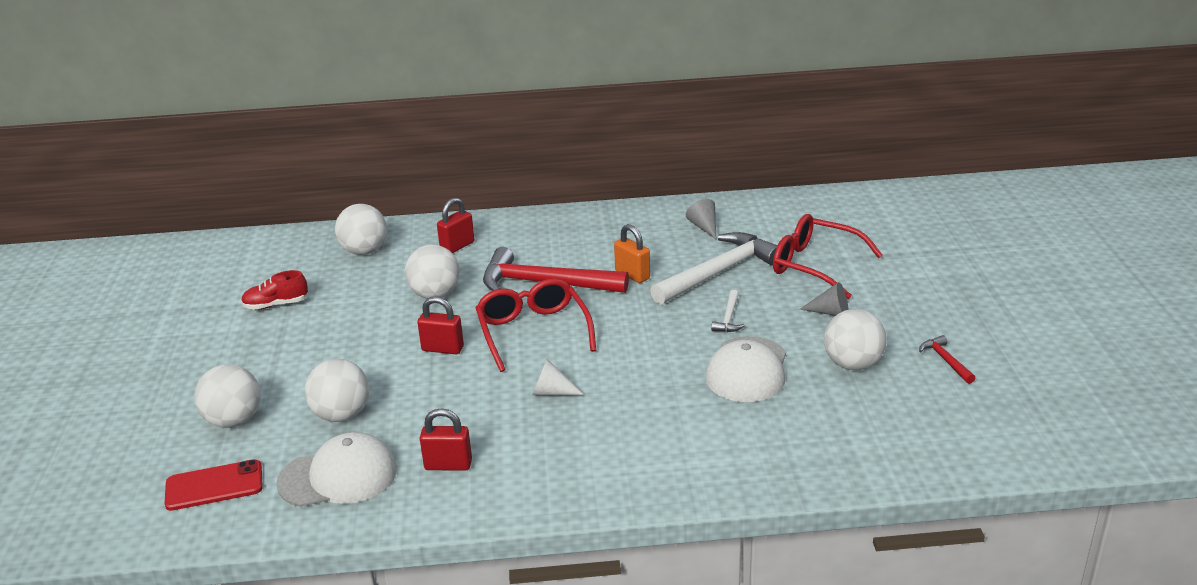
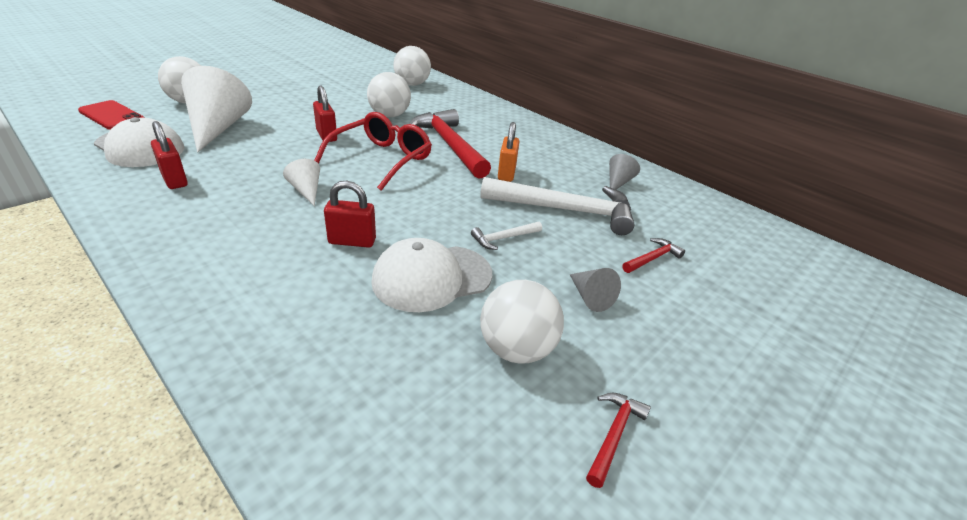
camera: 45 degrees right, 5 degrees up
(276, 305) = (326, 79): red shoe -> none
(342, 415) = (218, 128): white ball -> white cone
(457, 246) = (454, 106): red padlock -> red padlock (352, 241)
(815, 265) = (652, 258): red glasses -> red hammer

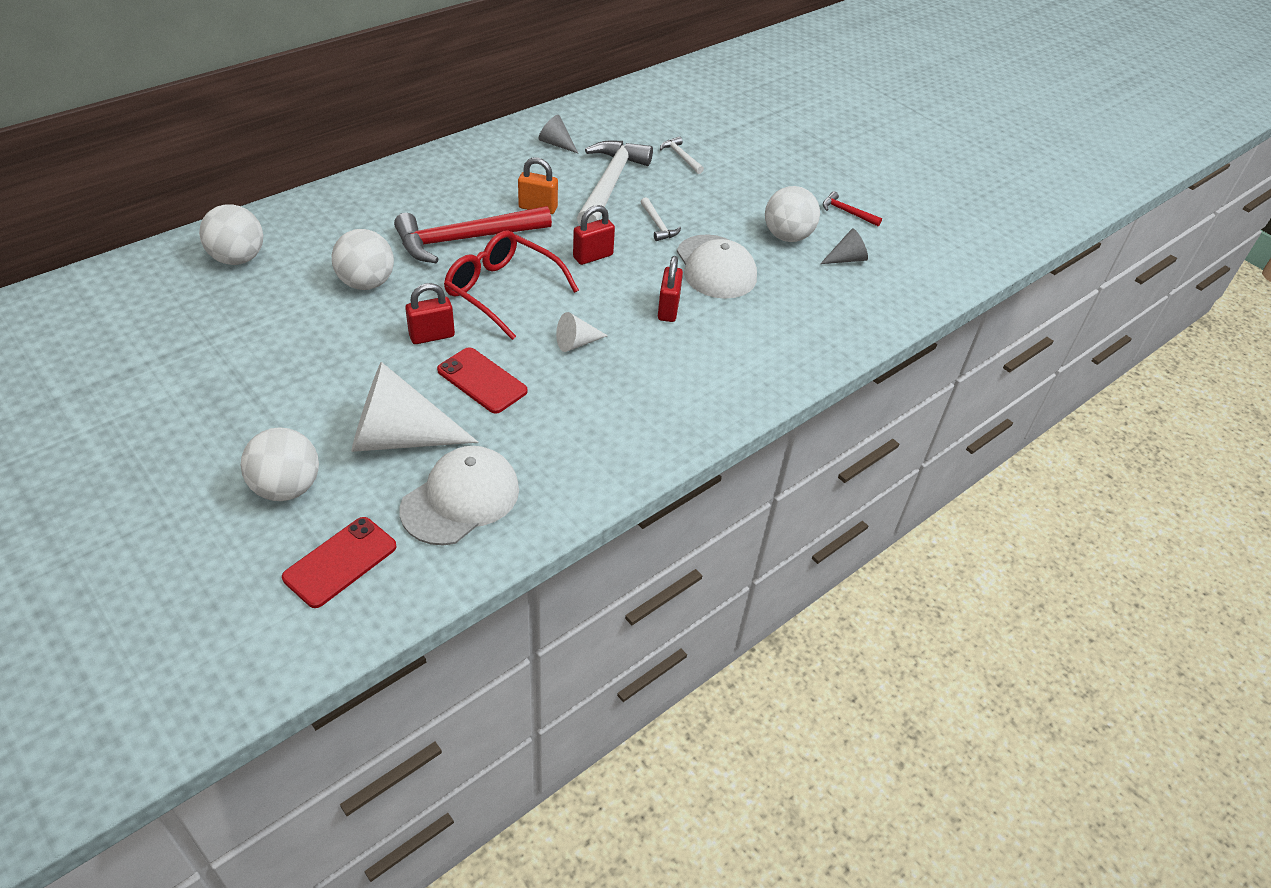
camera: 85 degrees left, 10 degrees up
(175, 180) = (553, 445): red padlock -> red padlock (593, 256)
(268, 153) = (482, 381): none -> red phone
(590, 297) = (731, 196): grey cone -> grey cone (846, 259)
(652, 258) = (681, 156): red hammer -> white hammer

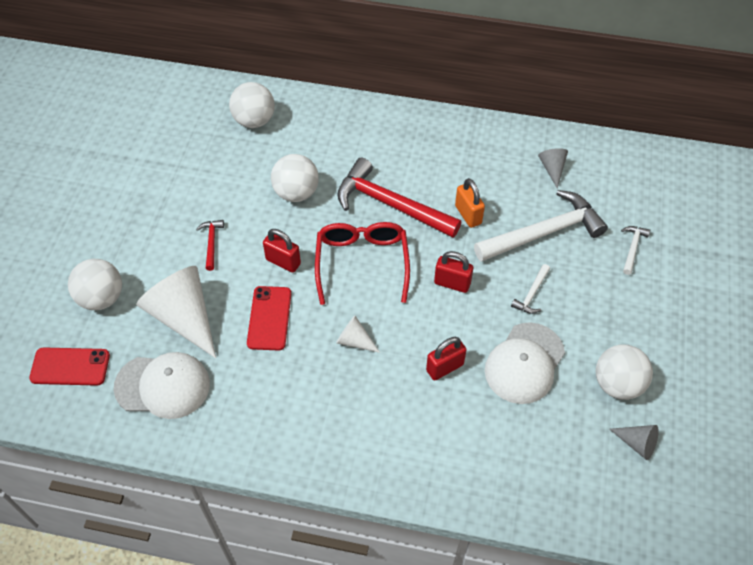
camera: 55 degrees right, 10 degrees up
(847, 212) = (701, 404): red hammer -> red hammer (211, 243)

